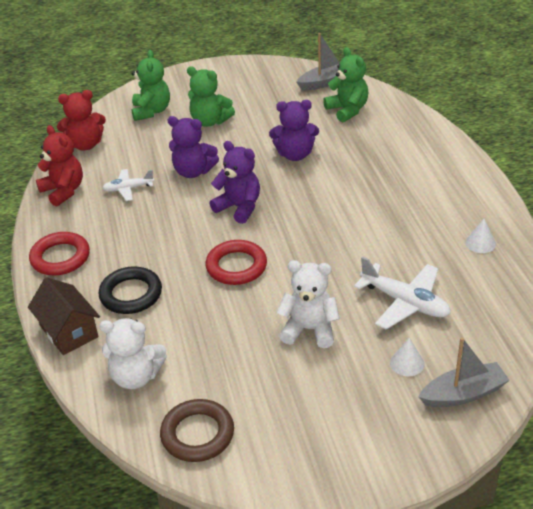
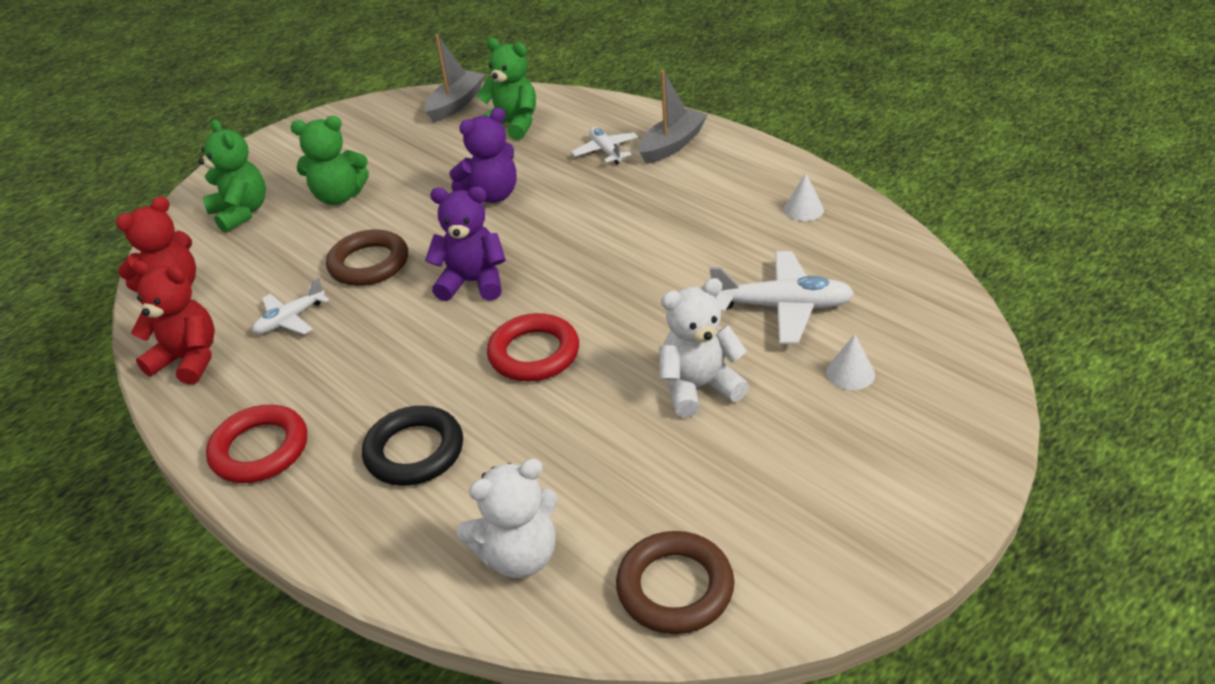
camera: 30 degrees left, 0 degrees up
(69, 331) = (361, 543): brown house -> none
(193, 171) = (369, 263): purple teddy bear -> brown ring
(389, 151) = (606, 151): none -> white plane
(463, 394) = (944, 378): grey boat -> grey boat (672, 145)

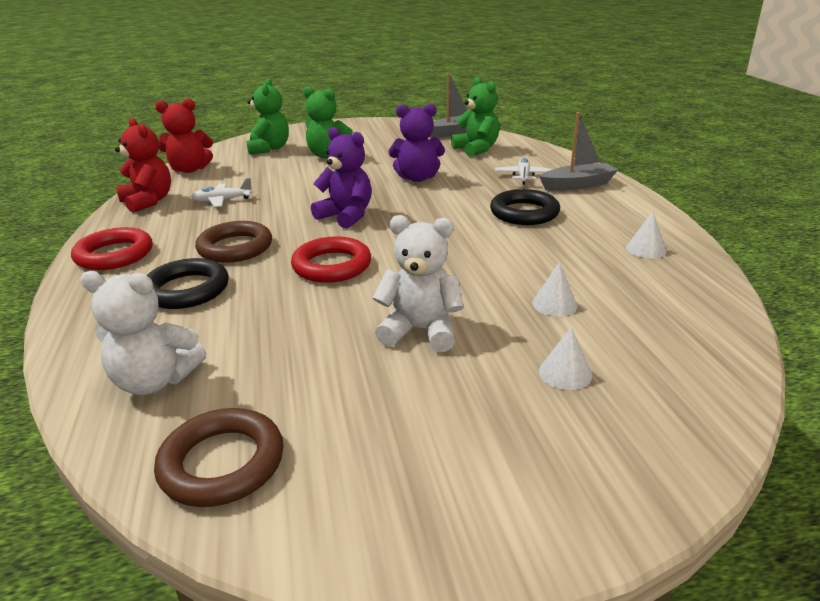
camera: 30 degrees right, 10 degrees down
(369, 263) = (300, 189): brown ring -> brown ring (235, 247)
(655, 205) = (524, 213): none -> black ring
(782, 307) = (554, 304): white plane -> white cone

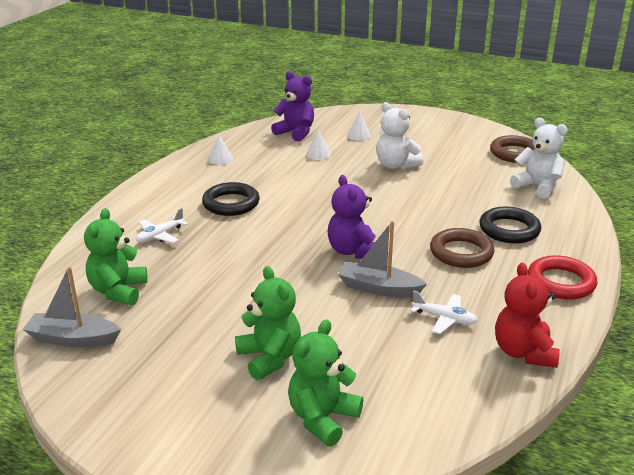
camera: 145 degrees left, 0 degrees up
(190, 169) = (456, 409): red teddy bear -> none
(332, 266) = (405, 213): red ring -> none
(417, 178) = (240, 272): purple teddy bear -> purple teddy bear (295, 133)
(577, 185) = (146, 211): grey boat -> grey boat (379, 288)

